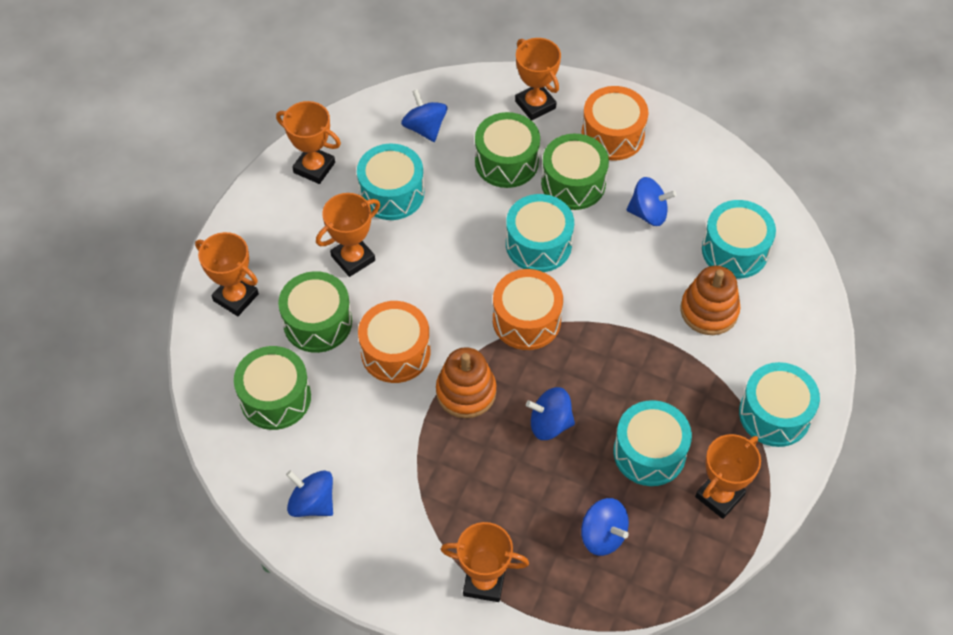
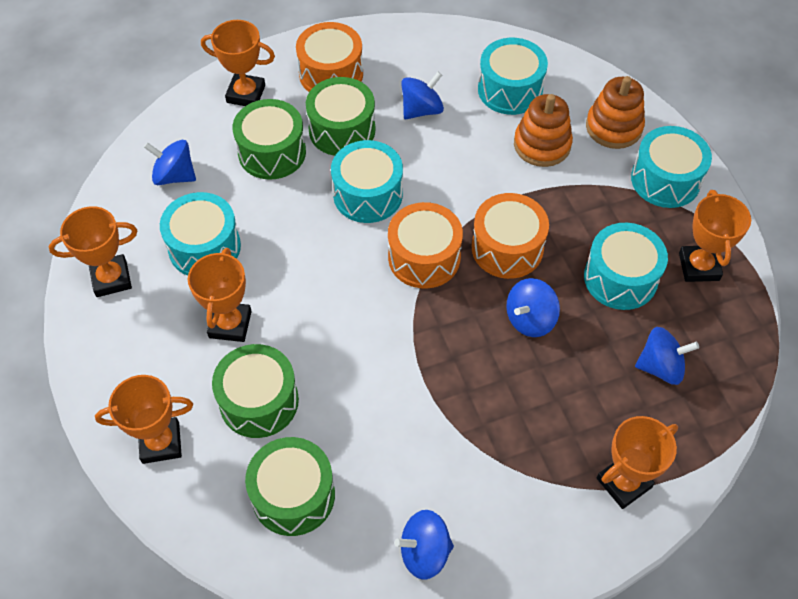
camera: 45 degrees left, 0 degrees up
(395, 352) = (351, 368): orange drum -> orange drum (507, 248)
(466, 392) = (442, 351): orange stacking toy -> orange stacking toy (613, 127)

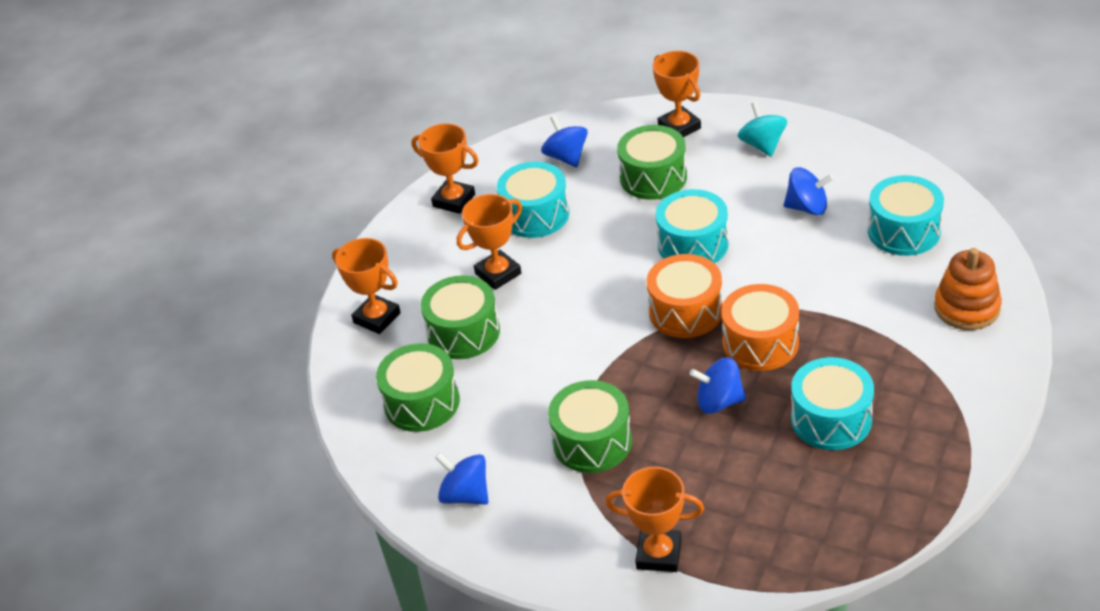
camera: 50 degrees right, 15 degrees down
(331, 74) = (762, 145): orange drum -> turquoise spinning top
(342, 130) = (725, 189): green drum -> green drum (592, 442)
(542, 145) = (882, 286): orange stacking toy -> none
(660, 366) = (787, 500): blue spinning top -> none
(665, 180) = (966, 373): turquoise drum -> none
(699, 266) = (914, 453): orange trophy -> none

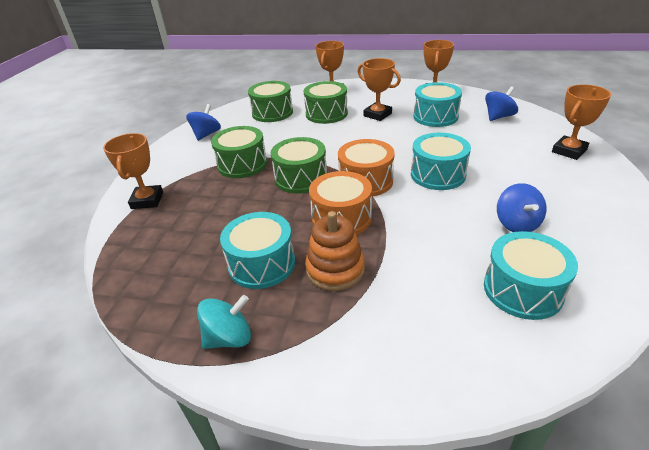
camera: 75 degrees right, 5 degrees down
(653, 177) = (501, 149): green drum -> green drum (301, 178)
(719, 402) = (278, 206): blue spinning top -> none
(762, 145) = (582, 191): turquoise spinning top -> turquoise spinning top (229, 338)
(967, 308) = (426, 350): orange stacking toy -> orange stacking toy (335, 270)

